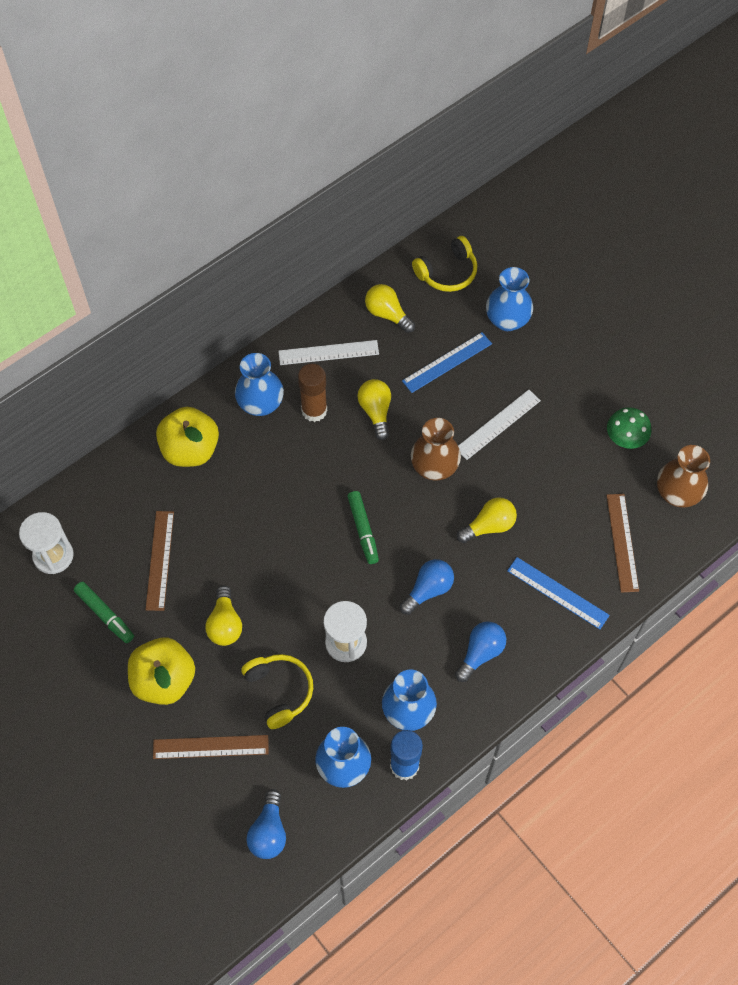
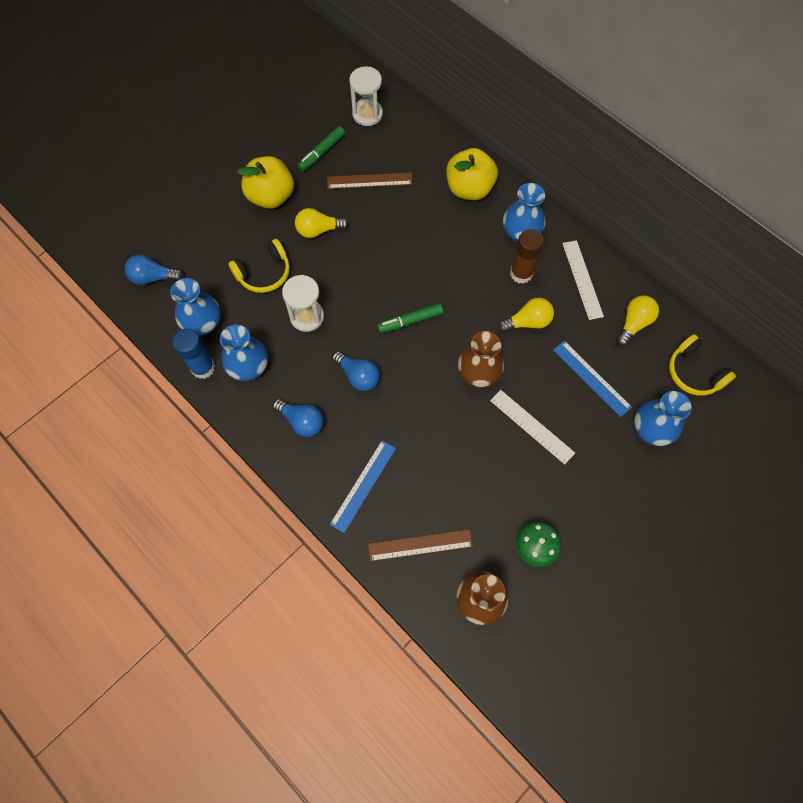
camera: 85 degrees right, 5 degrees up
(210, 747) = (219, 232): brown ruler -> none
(489, 526) = (424, 423): yellow light bulb -> none

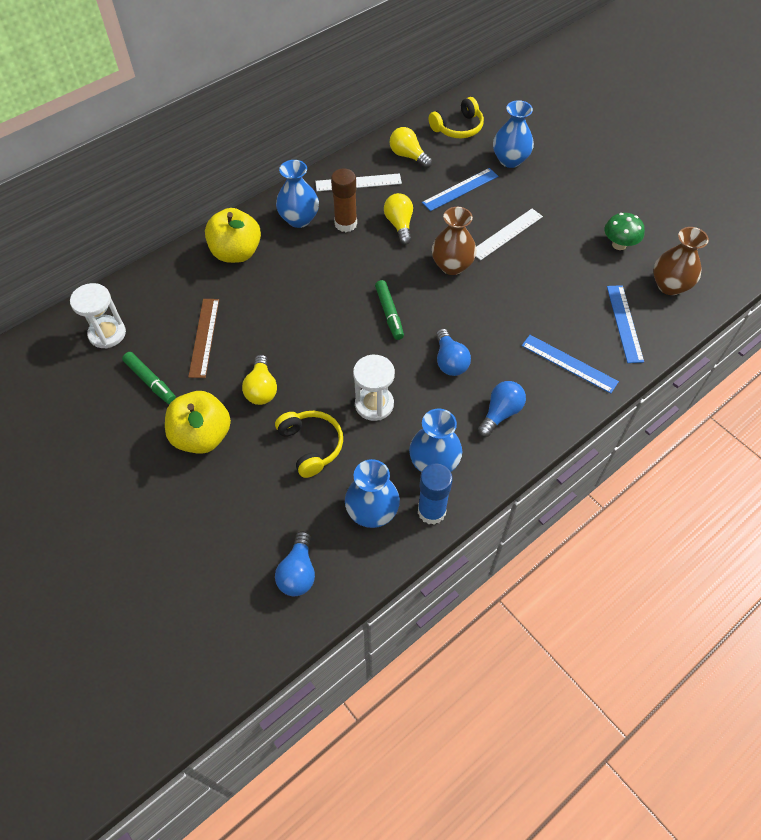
camera: 85 degrees left, 10 degrees down
(358, 376) = (450, 361): blue light bulb -> blue light bulb turned 120 degrees clockwise
(420, 545) = (624, 323): brown ruler -> blue ruler

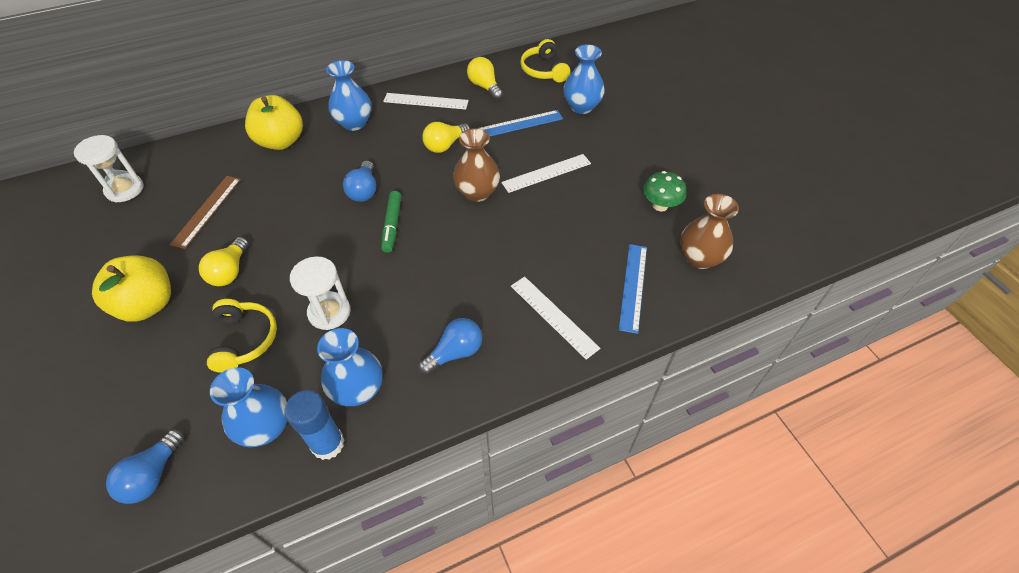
camera: 15 degrees right, 5 degrees down
(150, 381) = (134, 241): green marker -> none
(345, 224) = (395, 135): brown glue stick -> none
(399, 225) = (445, 145): yellow light bulb -> yellow light bulb turned 135 degrees counterclockwise
(450, 361) = (428, 285): blue light bulb -> blue light bulb (364, 190)
(458, 128) = (544, 70): yellow headphones -> yellow headphones turned 90 degrees clockwise
(569, 363) = (553, 316): blue ruler -> white ruler

